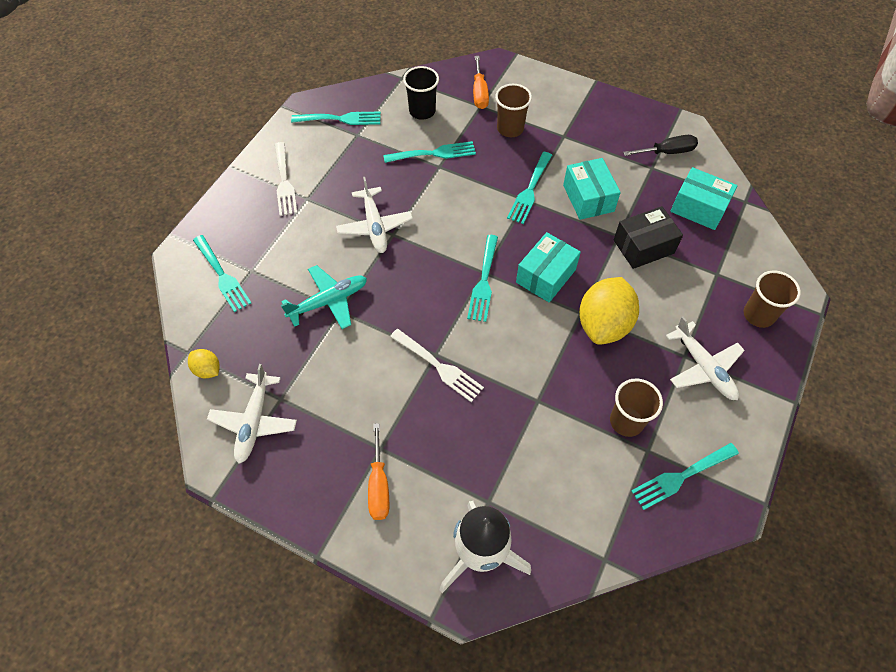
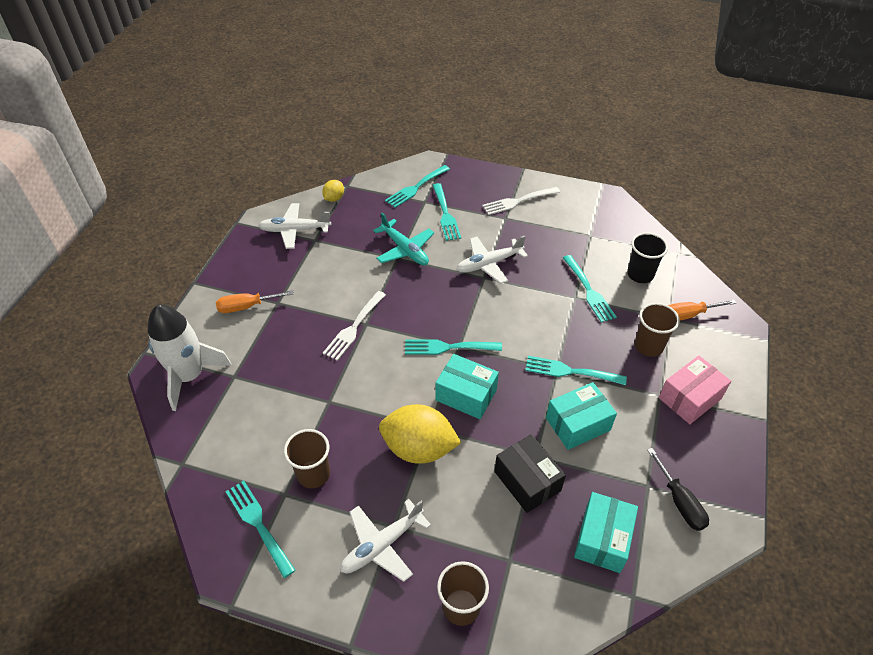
camera: 80 degrees right, 10 degrees down
(341, 119) = (604, 221): turquoise fork -> turquoise fork (445, 214)
(570, 118) = (690, 398): none -> pink box

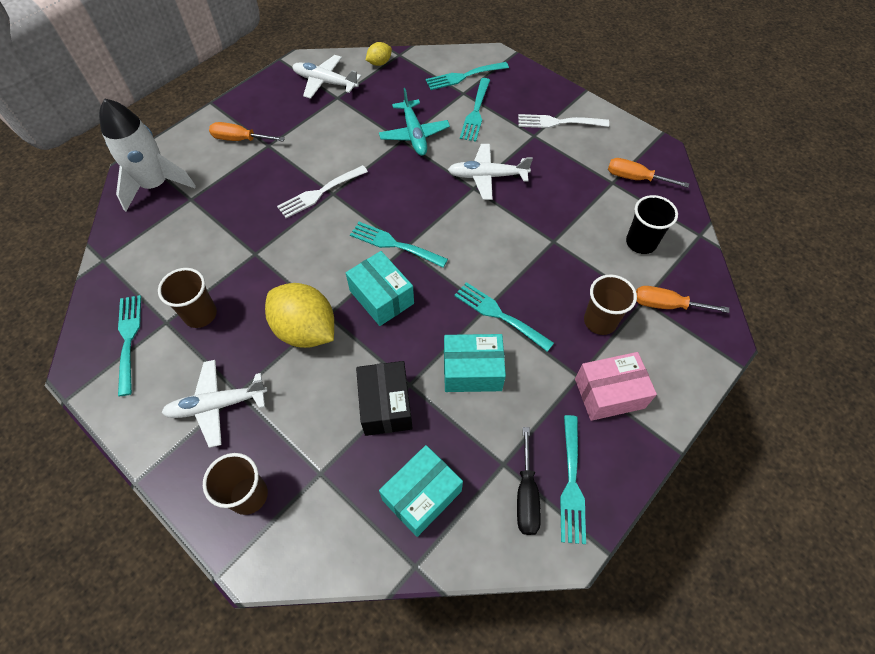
camera: 25 degrees right, 10 degrees up
(589, 291) = (573, 240): turquoise fork -> turquoise fork (572, 483)
(604, 226) = (635, 178): none -> orange screwdriver

